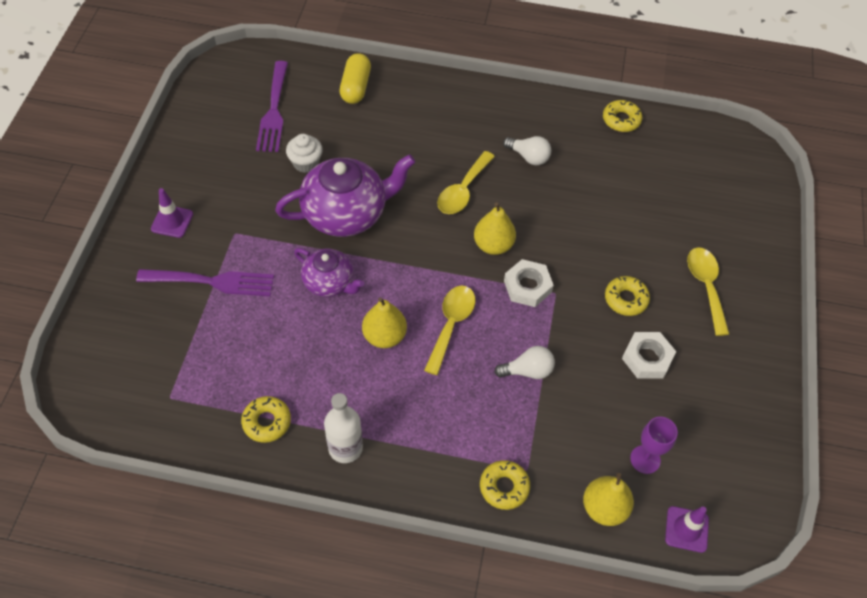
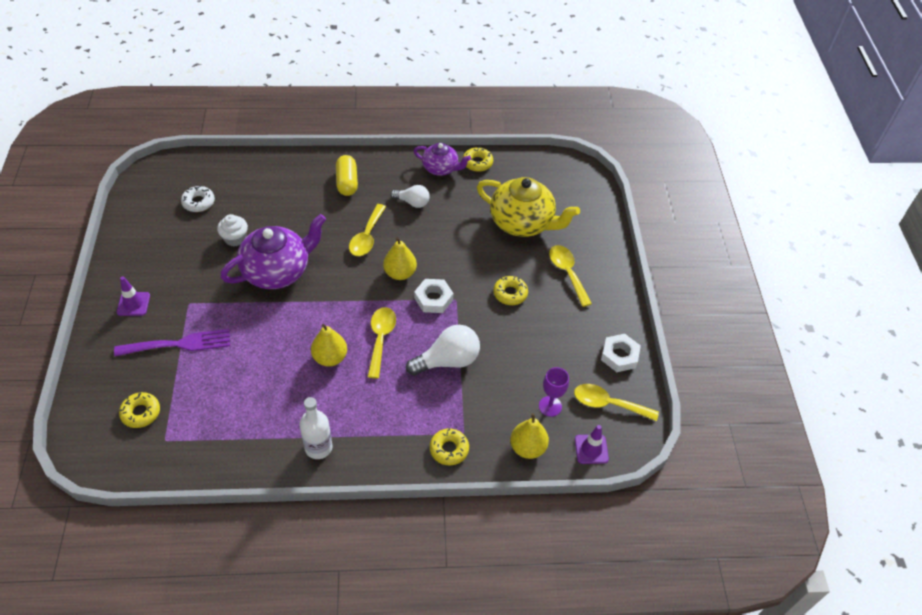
camera: 15 degrees left, 5 degrees down
(267, 422) = (250, 442): yellow donut -> yellow donut (141, 413)
(274, 110) = (198, 202): purple fork -> white donut
(329, 283) = (276, 326): purple teapot -> purple teapot (441, 168)
(355, 87) = (262, 173): yellow capsule -> yellow capsule (347, 182)
(527, 371) = (447, 361): white light bulb -> white light bulb, size x1.63
(647, 358) = (535, 333): white nut -> white nut (619, 356)
(662, 209) = (522, 223): none -> yellow teapot
(722, 473) = (608, 404): none -> yellow spoon

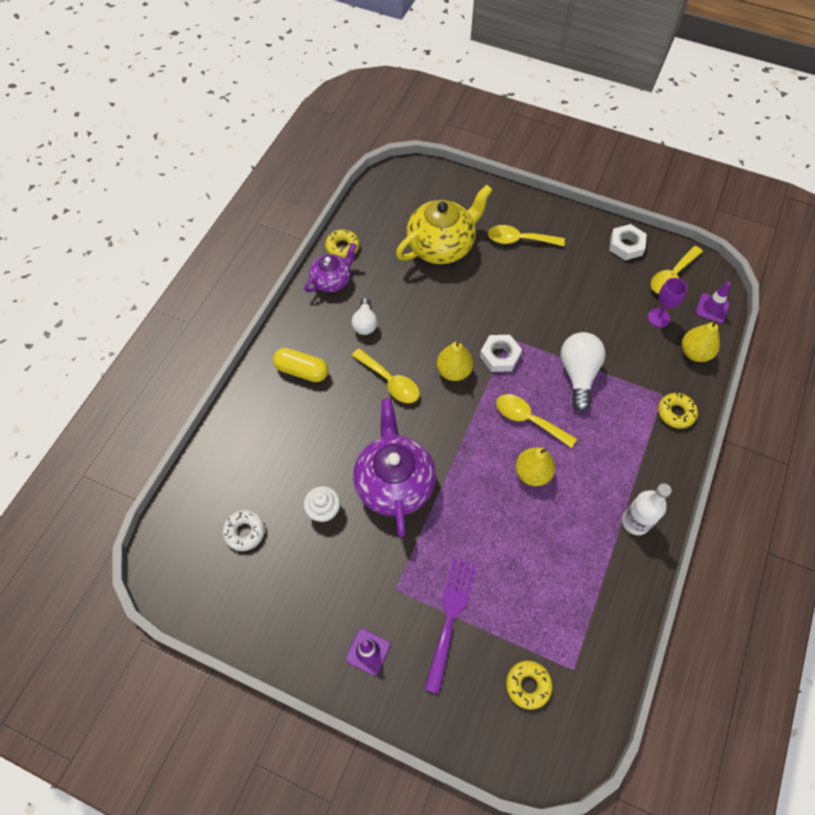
camera: 60 degrees left, 10 degrees up
(412, 202) = (365, 323): white light bulb -> white light bulb turned 135 degrees clockwise
(510, 294) = (522, 293): yellow donut -> none

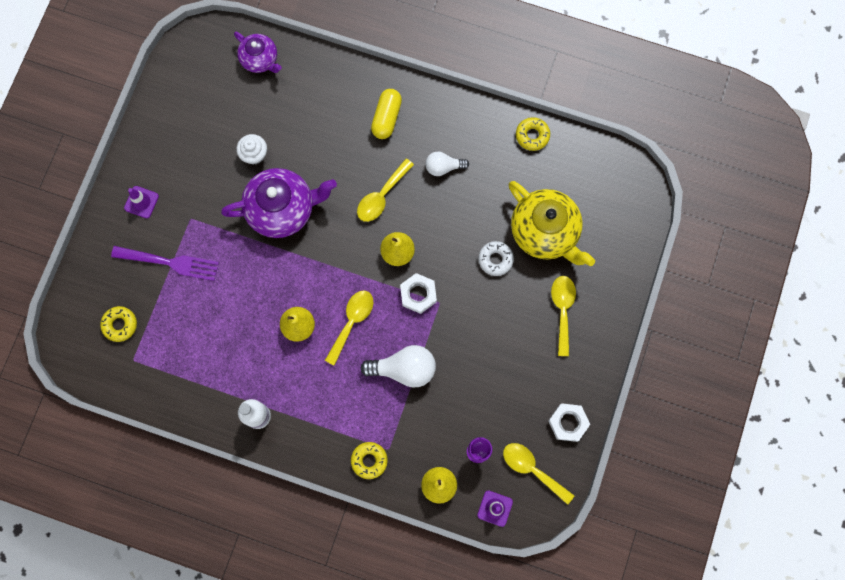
camera: 85 degrees right, 15 degrees up
(245, 532) = (232, 95): white donut -> white donut (495, 259)
(332, 280) = (490, 131): purple teapot -> purple teapot (260, 59)

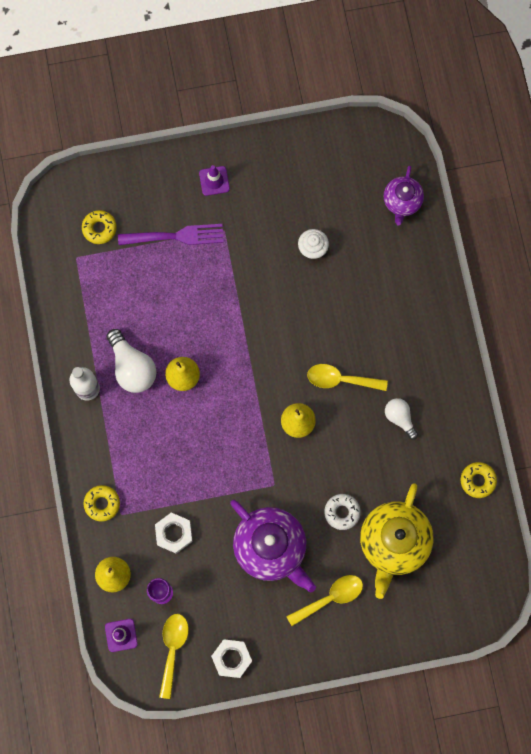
camera: 60 degrees right, 0 degrees up
(169, 262) = (175, 236): purple fork -> purple fork turned 75 degrees counterclockwise
(282, 209) = (278, 301): purple teapot -> purple teapot (271, 547)
(352, 322) = (213, 419): yellow spoon -> none
(386, 118) = (415, 342): yellow capsule -> none
(404, 369) = (198, 488): white light bulb -> white light bulb (132, 367)
(418, 294) = (270, 462): white nut -> white nut (174, 533)

